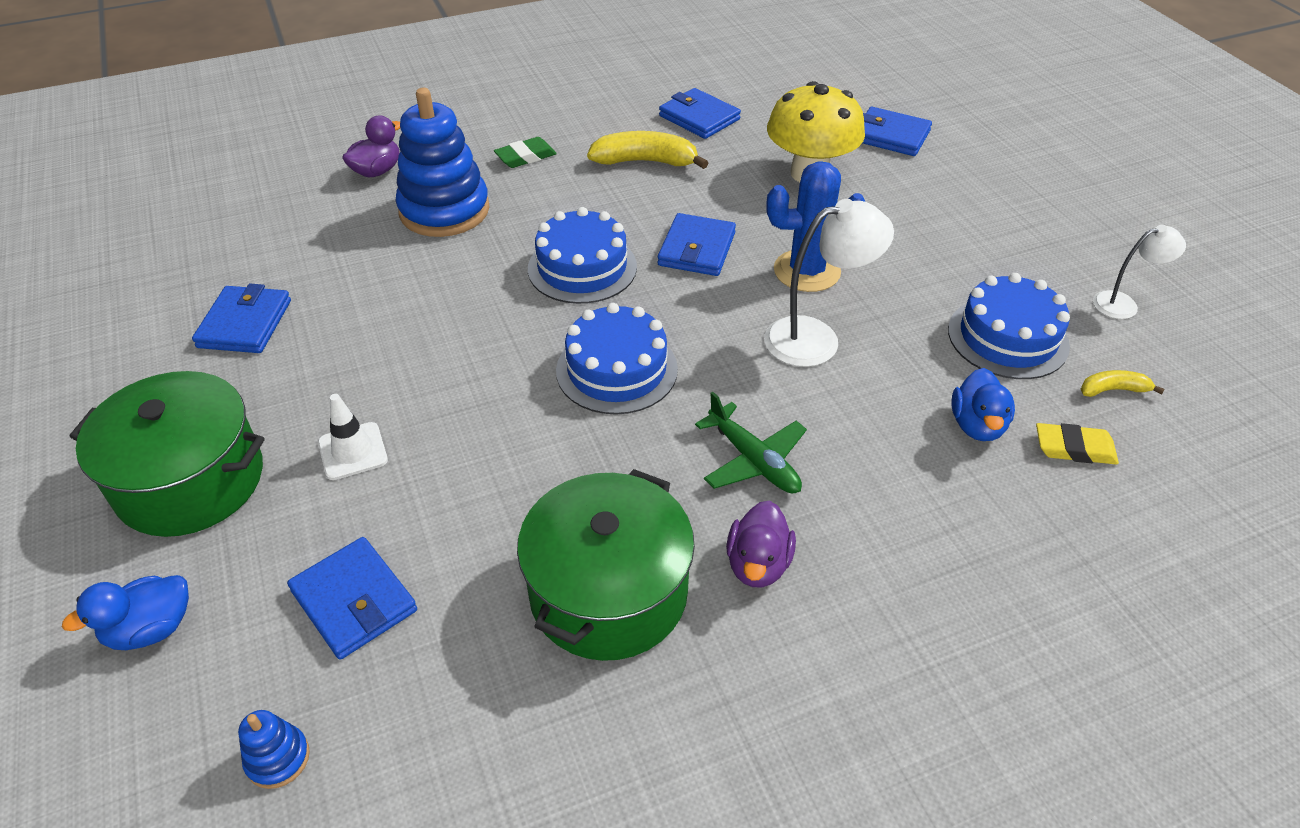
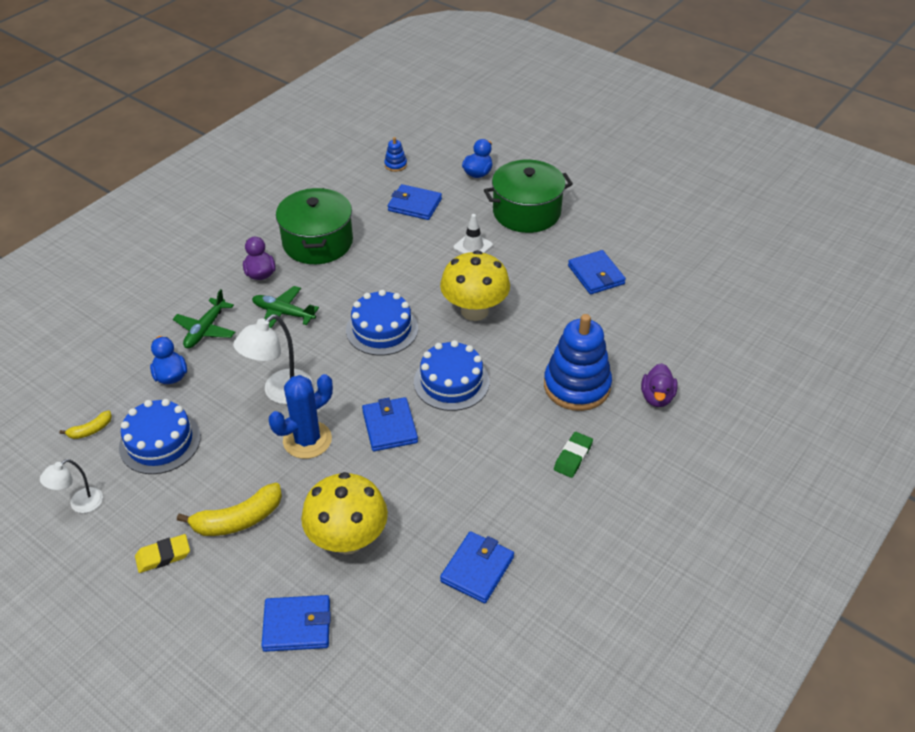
camera: 150 degrees right, 0 degrees up
(464, 342) = (474, 311): none -> yellow mushroom
(645, 161) = (482, 493): yellow banana -> yellow banana (238, 520)
(699, 118) = (477, 569): blue wallet -> blue wallet turned 75 degrees counterclockwise
(900, 485) = (205, 330): none -> green plane
(1074, 448) = (114, 383): yellow eraser -> yellow eraser (163, 556)

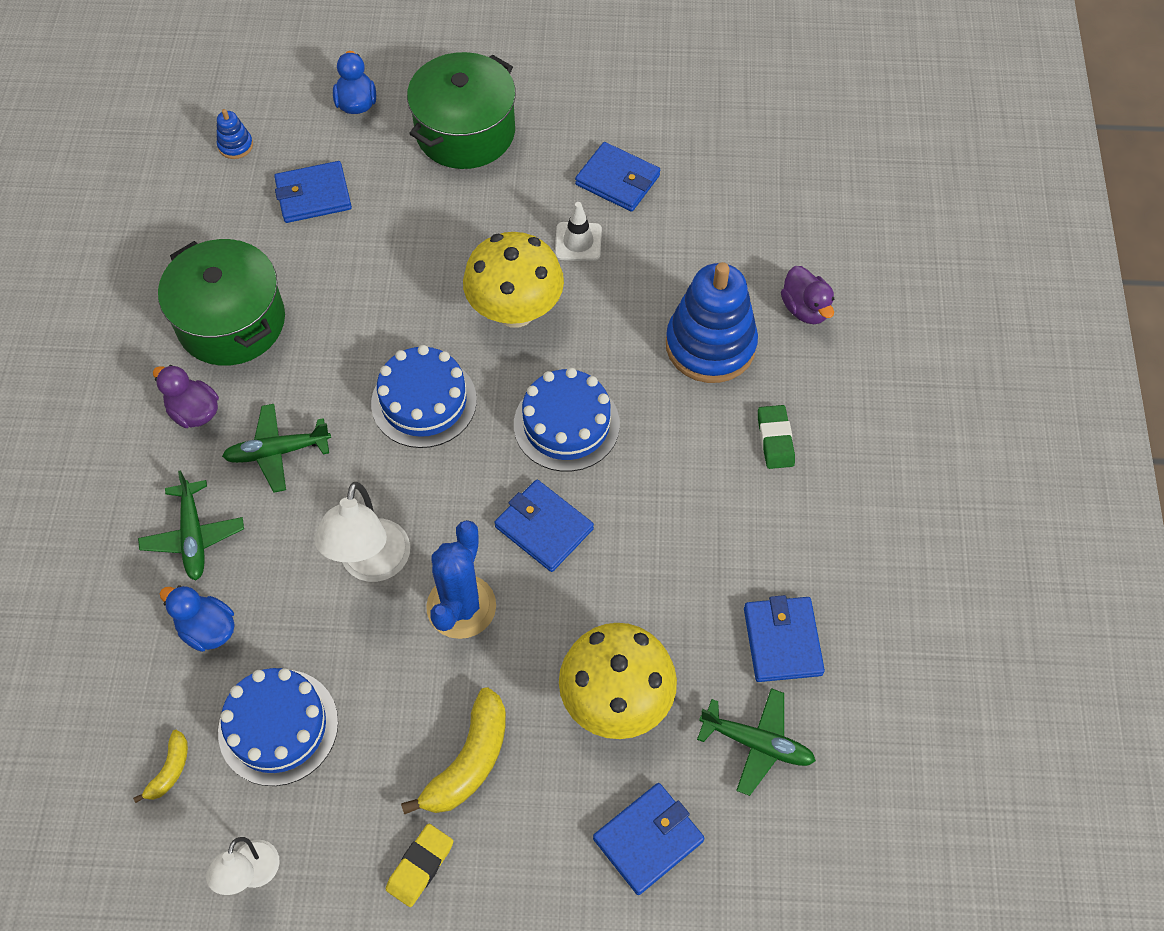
camera: 35 degrees left, 15 degrees up
(409, 616) = (757, 743): none -> green plane
(473, 246) = (439, 218): white traffic cone -> white traffic cone (578, 242)

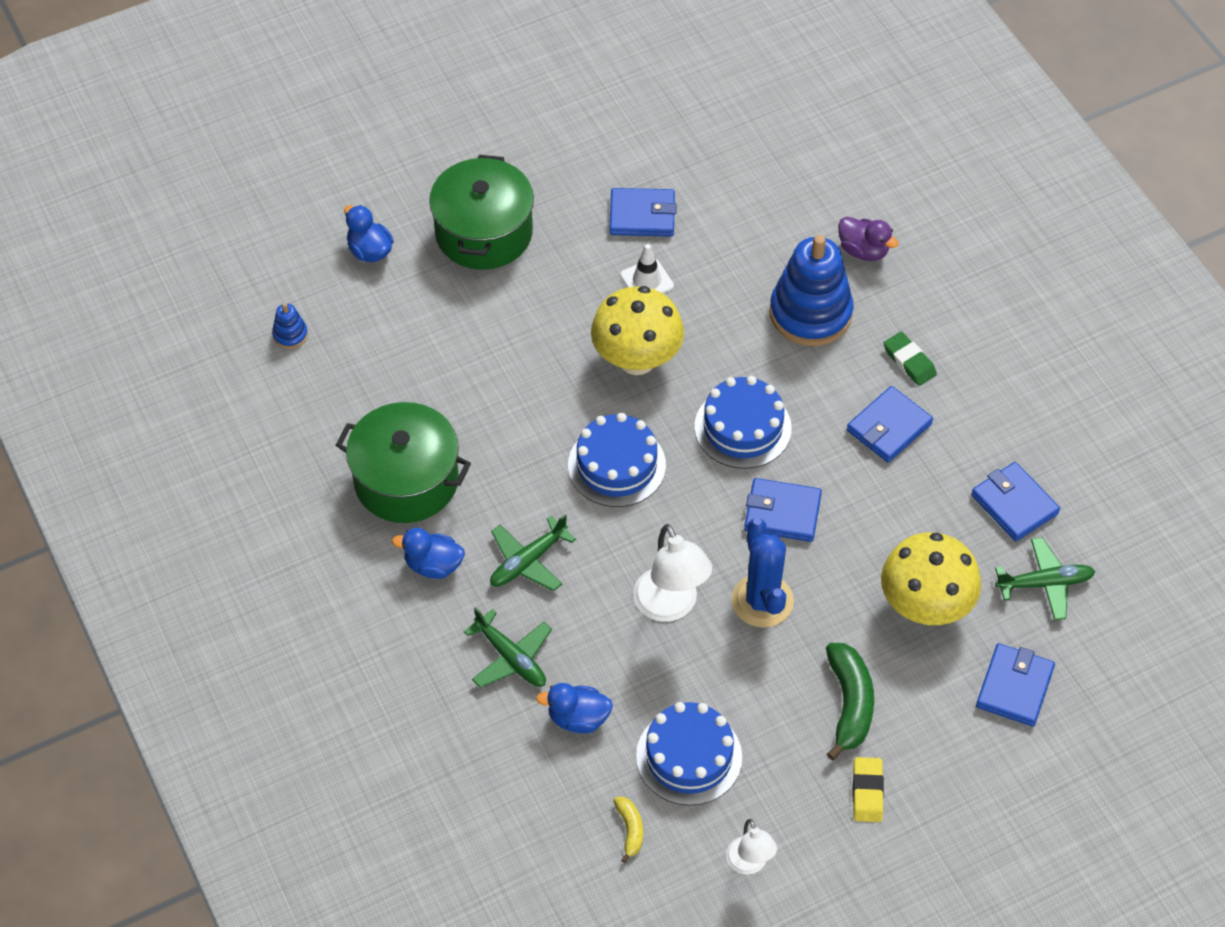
camera: 30 degrees left, 5 degrees down
(194, 412) = (433, 565): purple duck -> blue duck
(313, 195) = (394, 345): blue wallet -> blue wallet (889, 427)
(469, 761) = (849, 704): yellow banana -> green banana

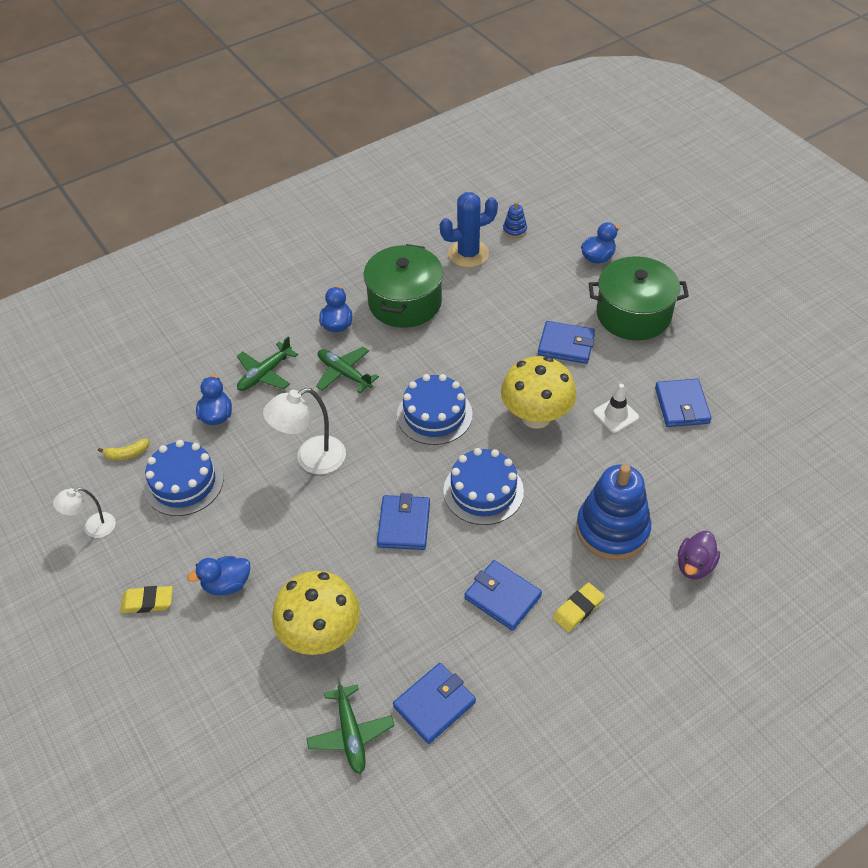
camera: 85 degrees right, 5 degrees down
(762, 601) = (319, 517): blue cactus -> blue cactus (468, 254)
(849, 704) = (227, 584): green banana -> blue duck
(909, 361) = (578, 609): green eraser -> yellow eraser
(1014, 687) = (242, 710): blue wallet -> blue wallet (566, 345)

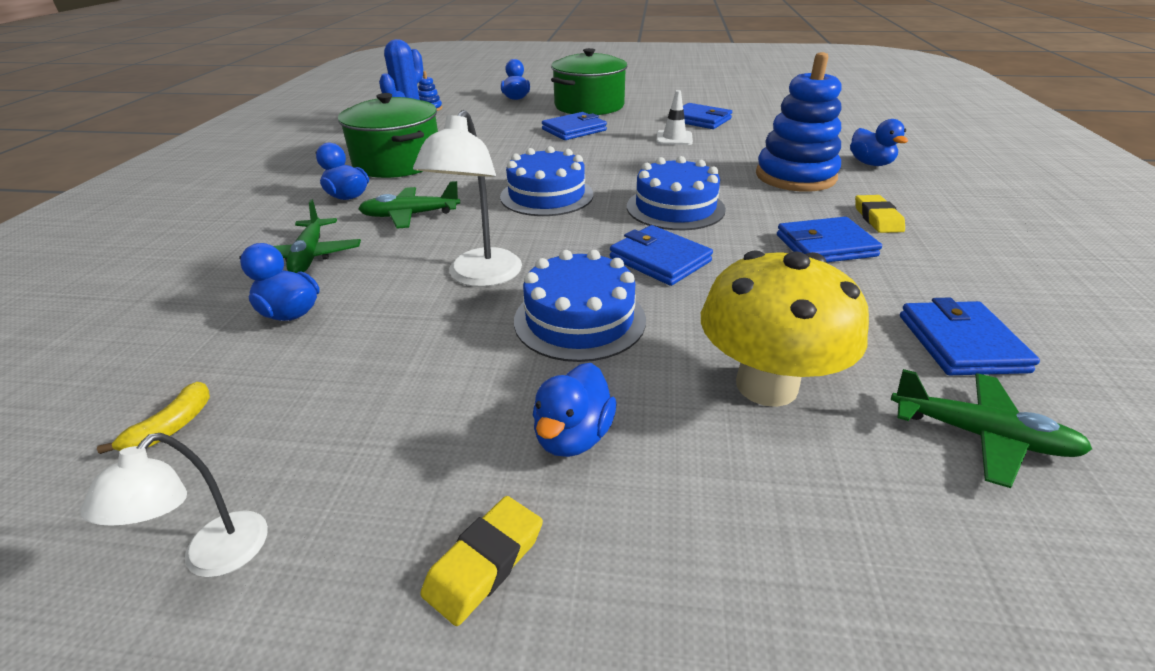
camera: 50 degrees left, 15 degrees down
(183, 483) = (331, 392): blue cake -> blue cake (579, 319)
(536, 416) = (626, 161): yellow mushroom -> none
(694, 565) = (870, 163): purple duck -> blue duck

